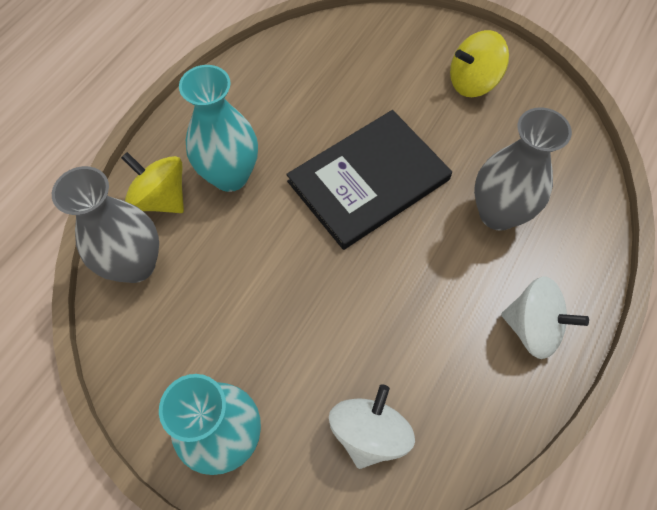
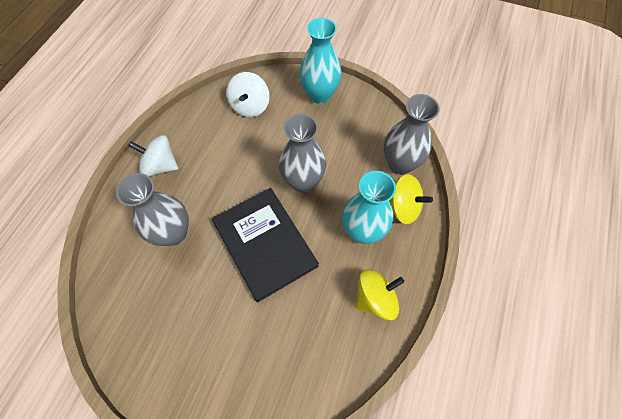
camera: 170 degrees right, 0 degrees up
(298, 260) = (303, 182): none -> grey vase
(368, 180) = (265, 244): black book -> black book turned 75 degrees counterclockwise
(472, 82) = (183, 354): yellow spinning top -> yellow spinning top (375, 299)

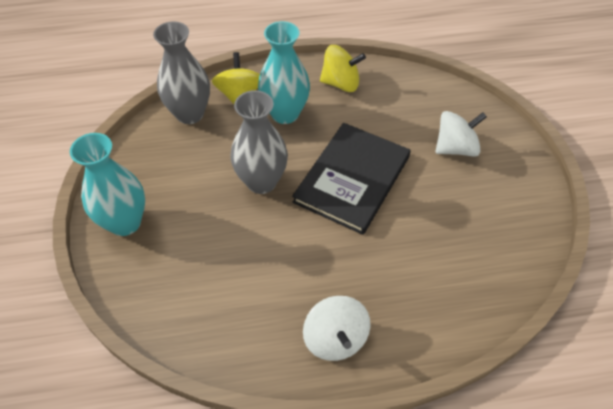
camera: 120 degrees left, 10 degrees down
(173, 233) = (403, 265): grey vase -> none
(250, 106) = (182, 290): white spinning top -> white spinning top (455, 148)
(375, 299) = (341, 83): yellow spinning top -> yellow spinning top turned 150 degrees clockwise

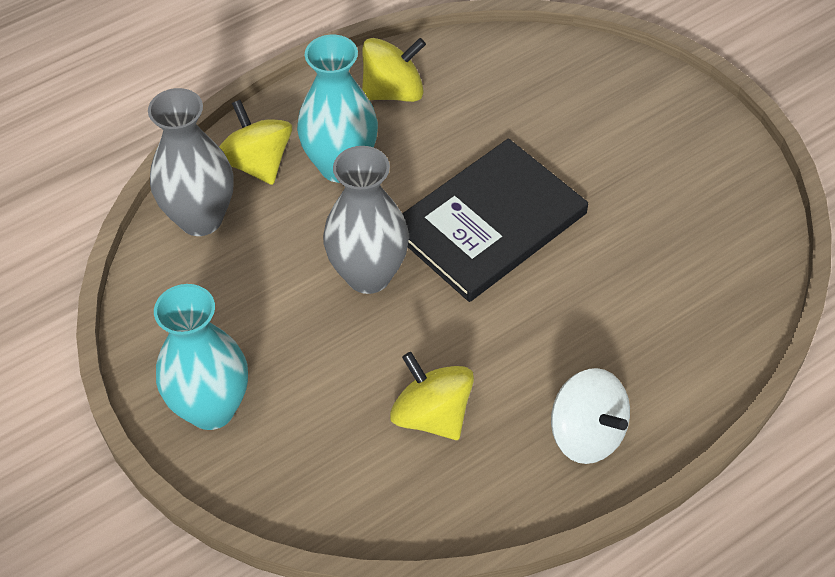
camera: 25 degrees left, 0 degrees up
(246, 282) = (432, 415): none -> yellow spinning top
(352, 179) = (489, 222): black book -> black book turned 45 degrees clockwise
(455, 148) = (600, 127): white spinning top -> none

